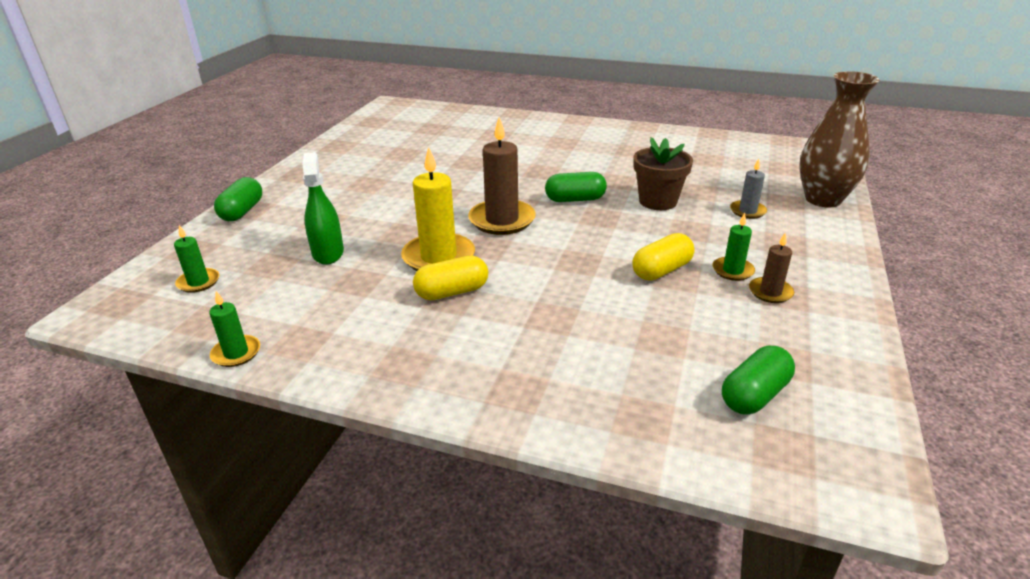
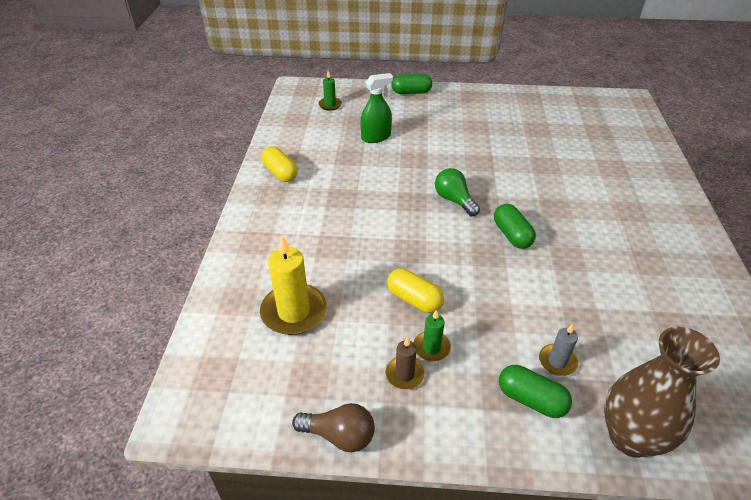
camera: 75 degrees right, 10 degrees up
(236, 353) = (272, 137): green candle -> none
(438, 257) = (389, 181): yellow candle -> yellow candle (294, 312)
(452, 292) = (348, 196): yellow capsule -> yellow capsule (280, 173)
(502, 220) = (454, 200): brown candle -> green light bulb
(658, 201) = (540, 290): brown flower pot -> none
(754, 395) = (265, 358): green capsule -> green capsule (531, 399)
(859, 345) = (339, 435): none -> brown light bulb

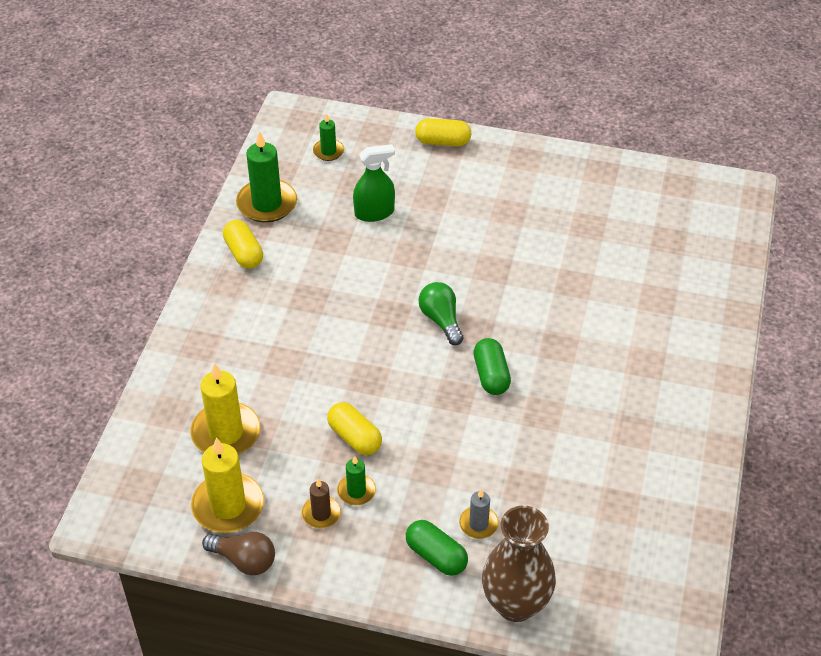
camera: 10 degrees right, 5 degrees up
(291, 140) = (267, 204): none -> green candle
(310, 380) = (228, 506): none -> yellow candle
(411, 92) = (443, 142): green capsule -> yellow capsule

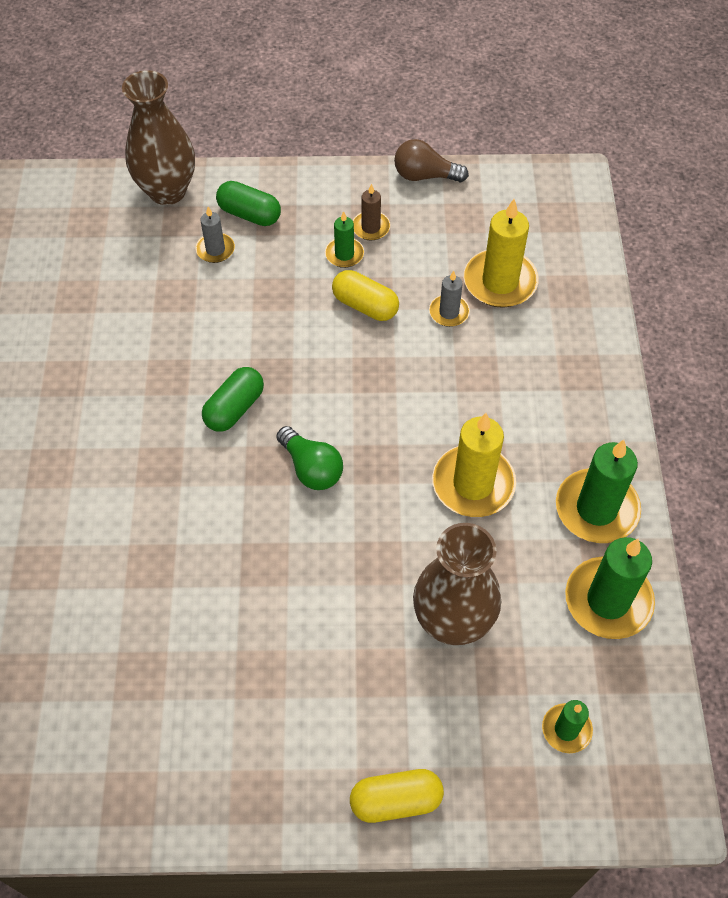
camera: 165 degrees right, 10 degrees up
(228, 506) = (462, 216): yellow candle -> yellow candle (473, 484)
(244, 253) = (596, 509): yellow capsule -> green candle
(284, 415) = (449, 312): none -> grey candle
(374, 212) = (453, 622): green spray bottle -> brown vase
(491, 375) = (234, 408): green capsule -> green capsule turned 60 degrees clockwise

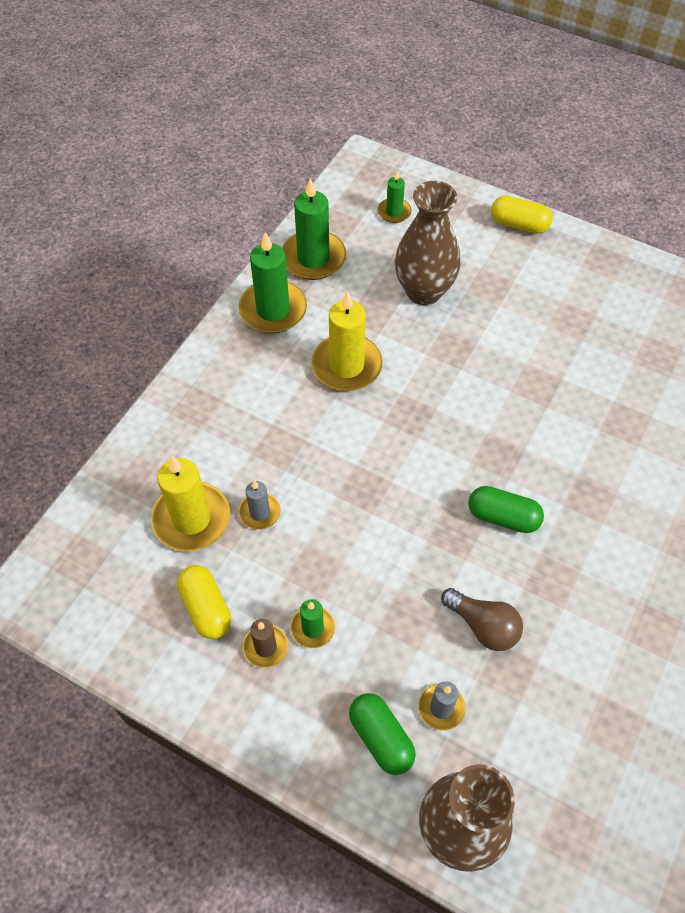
camera: 150 degrees left, 0 degrees up
(234, 408) = (503, 517): green capsule -> green capsule turned 45 degrees clockwise
(311, 468) = (464, 435): green light bulb -> none
(365, 305) = (329, 559): yellow capsule -> yellow capsule (206, 608)
(425, 176) = (164, 685): brown light bulb -> brown light bulb (483, 626)

